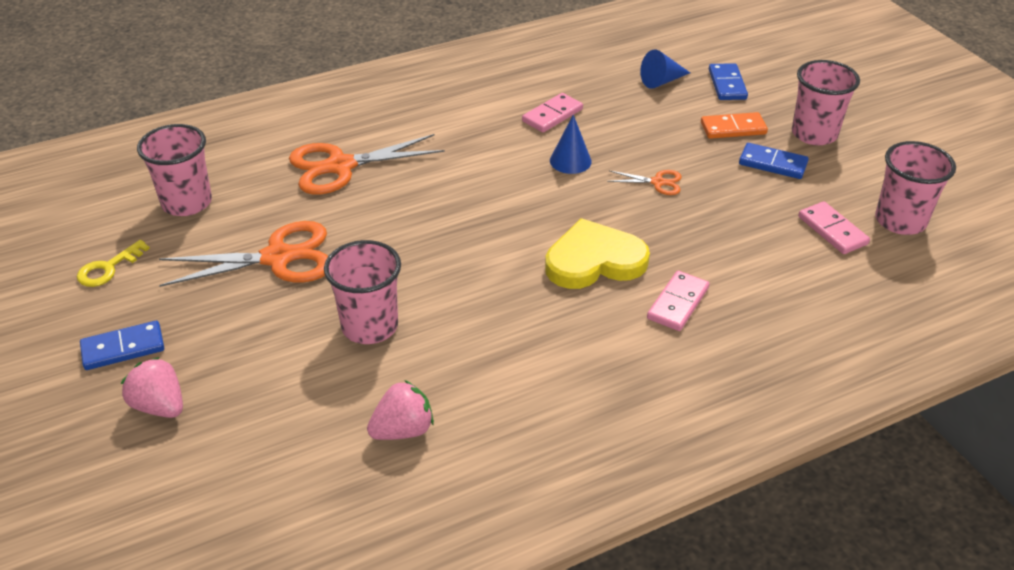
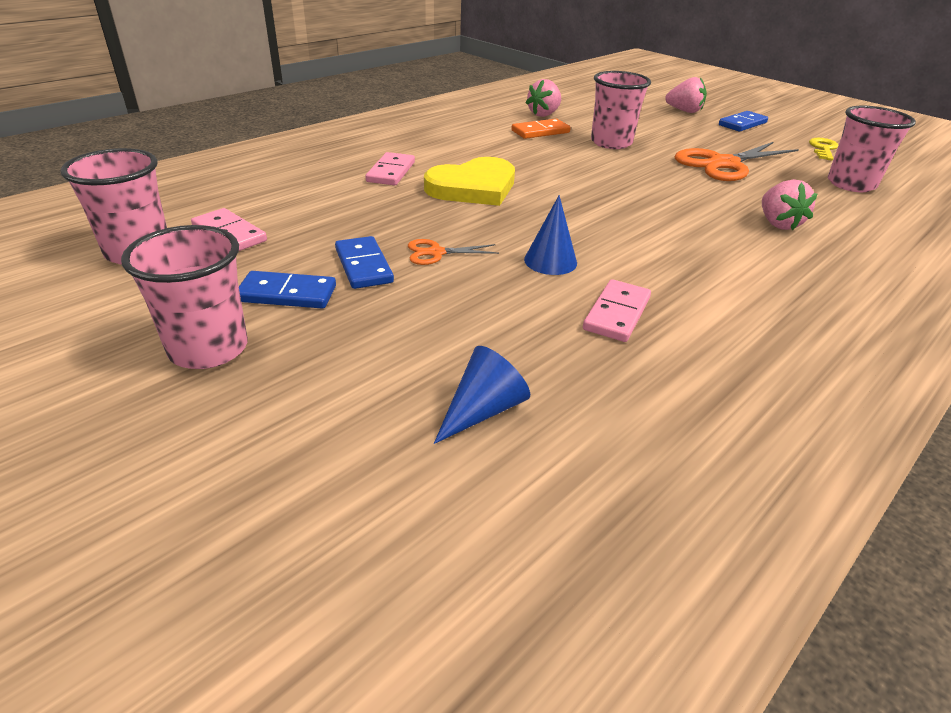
camera: 160 degrees right, 5 degrees down
(340, 166) = (778, 224): orange scissors -> pink strawberry
(727, 84) = (356, 427): blue domino -> blue domino (364, 266)
(733, 128) = (343, 337): orange domino -> orange domino (540, 131)

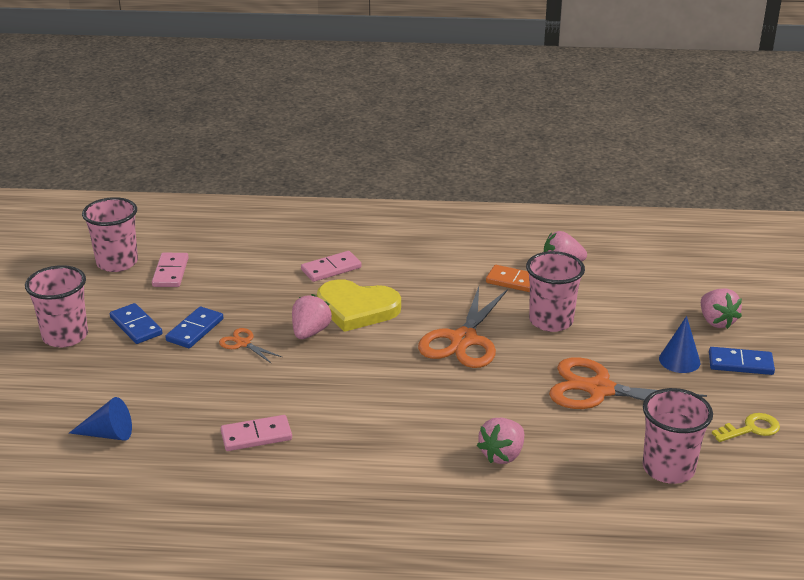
camera: 50 degrees right, 5 degrees down
(475, 218) = (310, 332): none -> pink strawberry
(550, 261) = (291, 385): blue cone -> blue cone (679, 360)
(590, 173) = (463, 340): none -> orange scissors

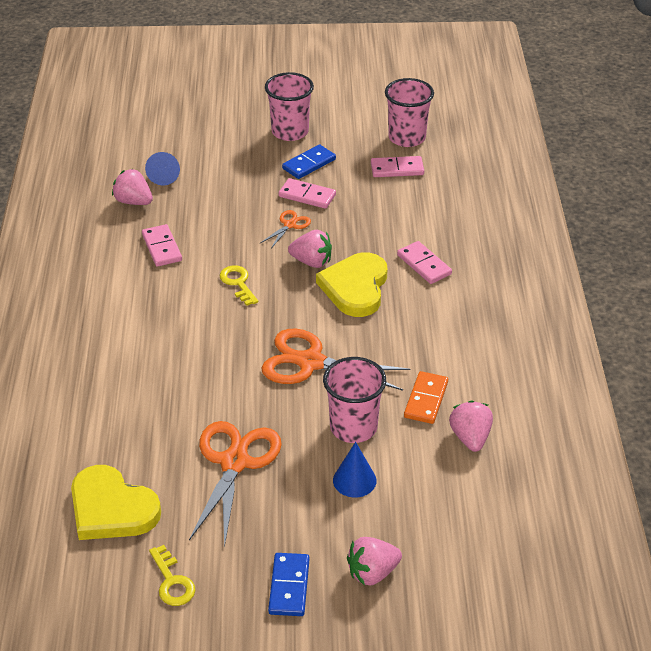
camera: 85 degrees right, 10 degrees up
(195, 330) = (307, 196): blue domino -> pink domino
(334, 381) = (238, 283): none -> yellow key
(502, 455) = (134, 392): pink strawberry -> pink strawberry (133, 201)
(668, 468) = (111, 508): pink cup -> yellow heart
(679, 360) = (290, 531): blue cone -> blue cone (354, 480)

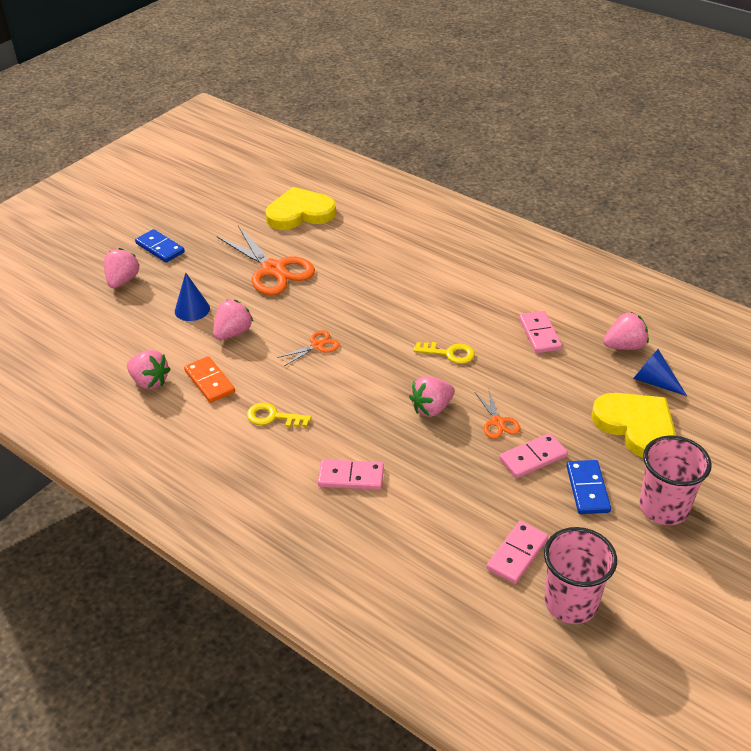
camera: 130 degrees right, 0 degrees up
(162, 248) = (540, 334): pink domino -> pink domino turned 60 degrees clockwise
(172, 581) = (221, 213): yellow key -> yellow key (273, 417)
(311, 362) = (317, 346): orange scissors -> orange scissors, size x0.48
(353, 427) = (233, 333): pink cup -> pink strawberry
(355, 287) = (370, 415): yellow heart -> yellow heart (636, 426)

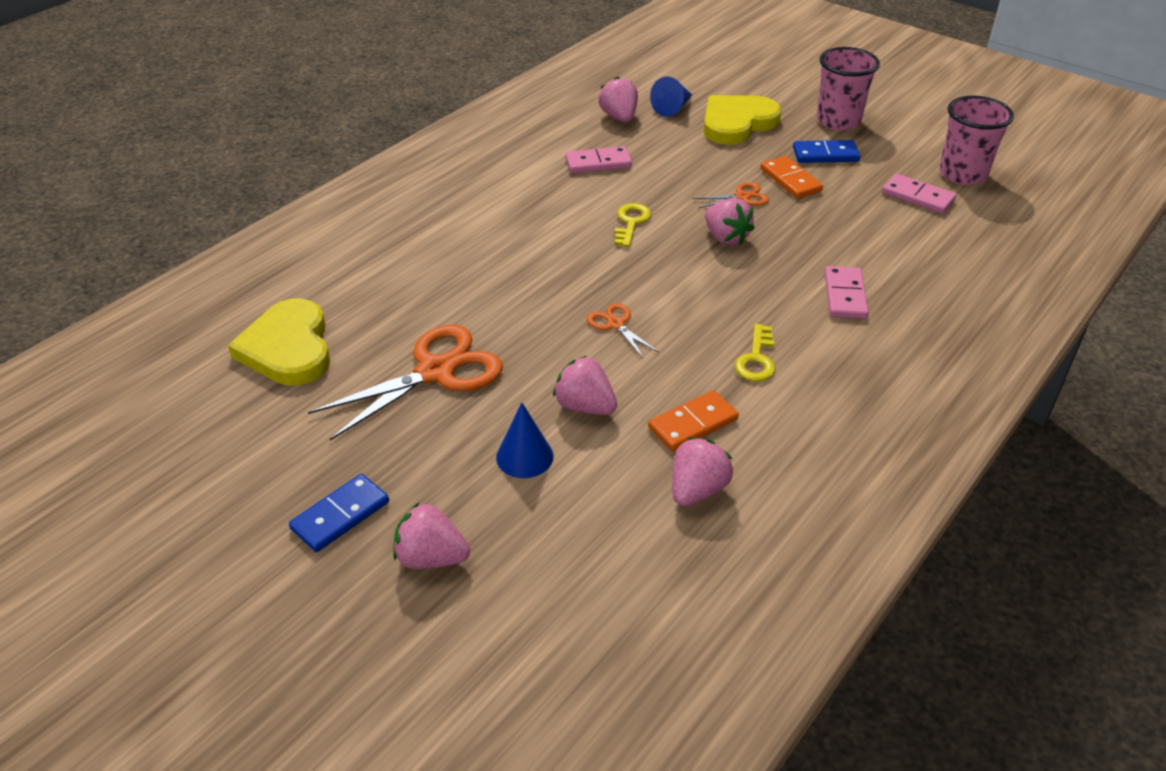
camera: 90 degrees left, 0 degrees up
(533, 458) = (790, 180): pink domino -> orange domino

